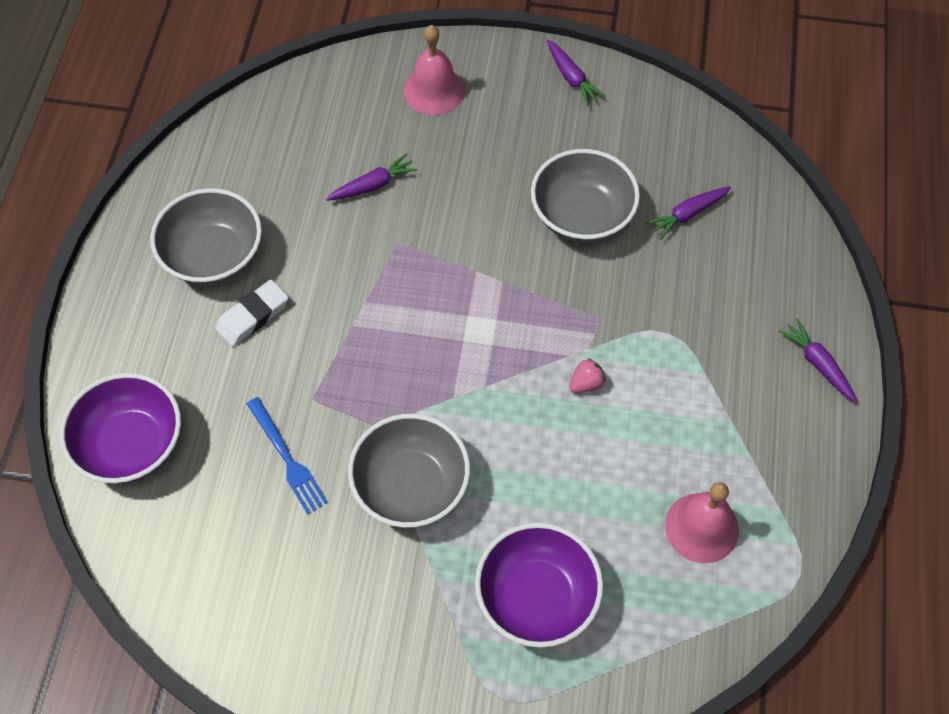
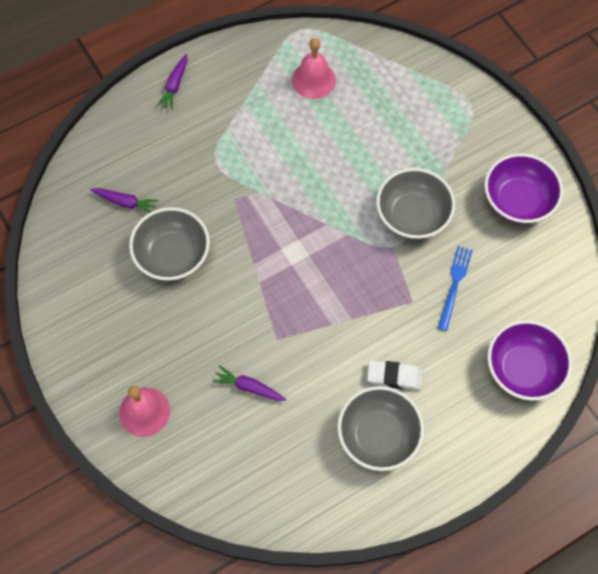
camera: 130 degrees left, 5 degrees up
(536, 597) = (413, 122): purple bowl -> purple bowl (517, 201)
(571, 78) = (67, 336): purple carrot -> none
(586, 383) = (281, 178): pink strawberry -> none

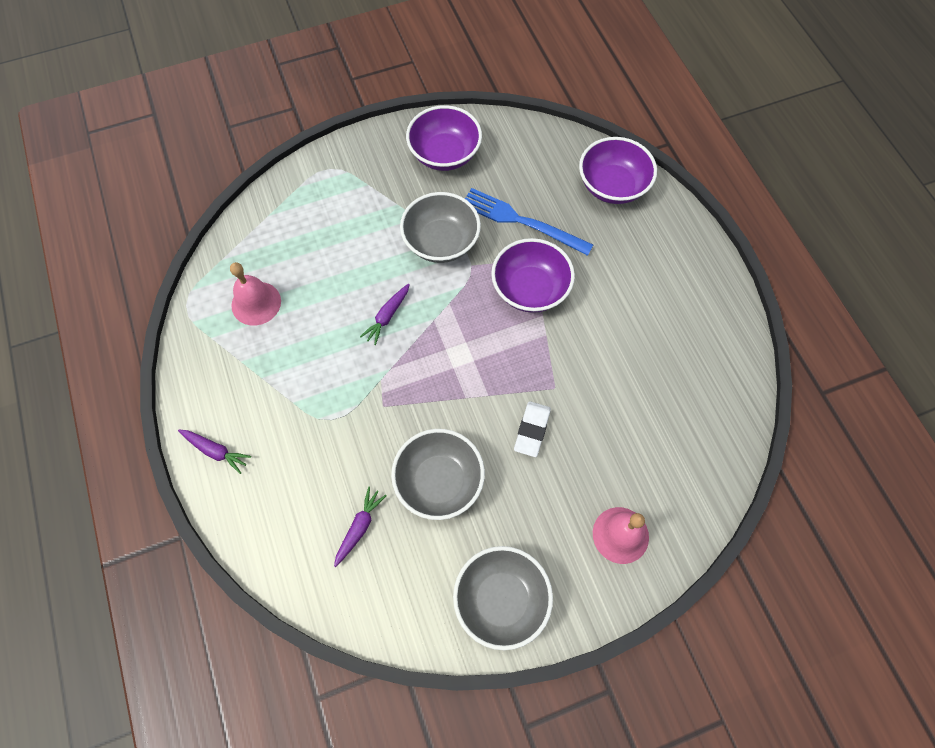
camera: 80 degrees left, 0 degrees up
(249, 387) = (604, 423): purple carrot -> purple carrot (387, 316)
(378, 303) = (530, 289): none -> purple bowl
(378, 435) = (665, 313): grey bowl -> grey bowl (501, 600)
(394, 376) = (608, 289): white eraser -> white eraser (532, 430)
(454, 285) = (521, 221): blue fork -> blue fork, size x1.53

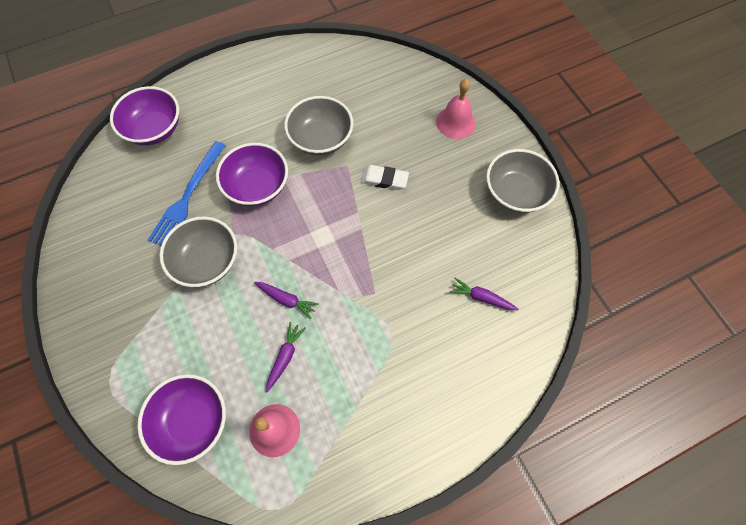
camera: 95 degrees left, 0 degrees up
(216, 451) = (434, 436): purple carrot -> purple carrot (285, 357)
(439, 481) = (434, 242): grey bowl -> grey bowl (321, 139)
(444, 154) = (103, 268): purple bowl -> purple bowl (192, 421)

